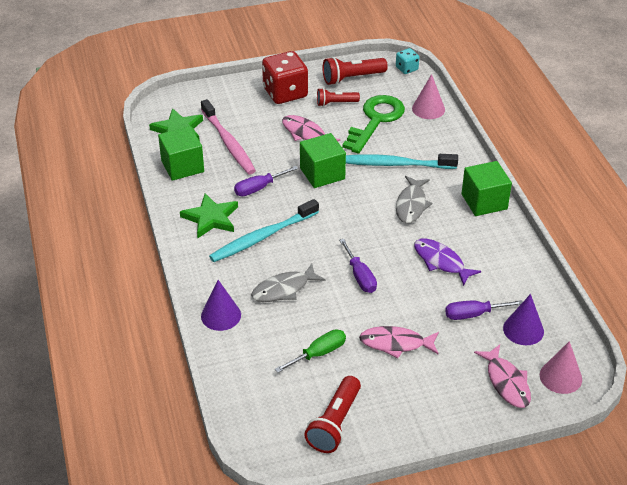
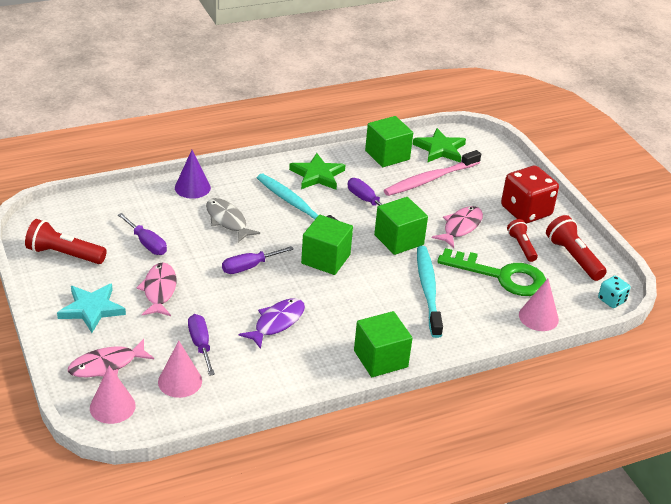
camera: 80 degrees right, 5 degrees down
(319, 353) = (147, 243): green screwdriver -> purple screwdriver
(349, 223) = (325, 259): none -> green cube
(411, 205) = (363, 302): grey fish -> none
(425, 396) = (91, 309): none -> turquoise star
(523, 330) = (180, 381): purple cone -> pink cone

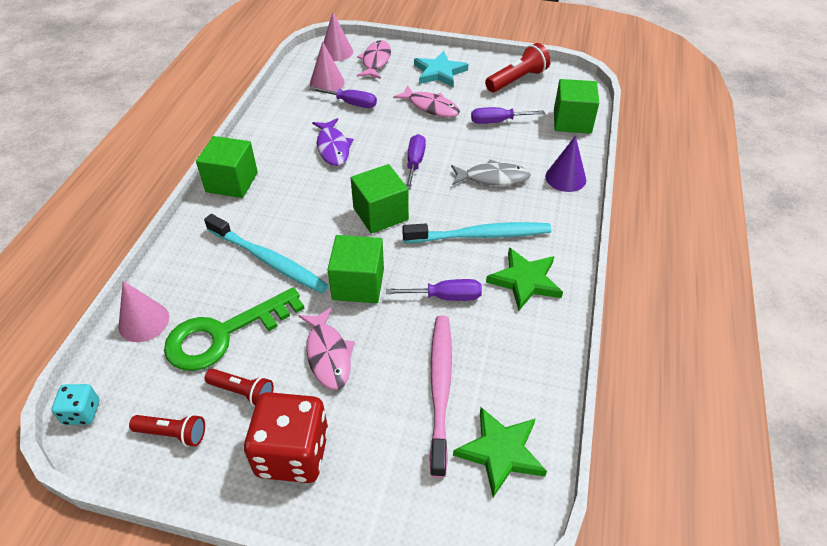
camera: 130 degrees right, 10 degrees up
(387, 155) = (525, 375): green cube -> green cube (572, 121)
(573, 258) = (173, 433): red flashlight -> red flashlight, size x0.64

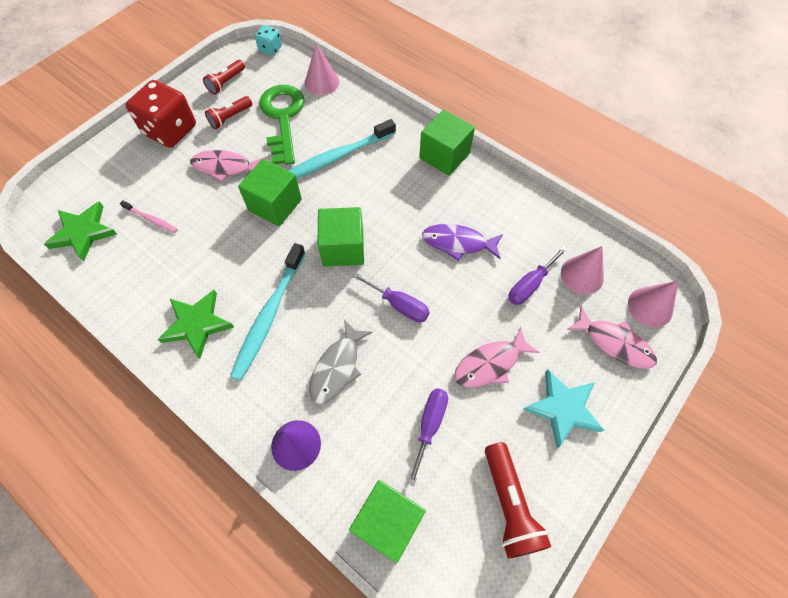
camera: 115 degrees right, 15 degrees up
(440, 388) = (151, 219): pink toothbrush -> pink toothbrush, size x0.49
(446, 297) = (222, 257): purple screwdriver -> none

